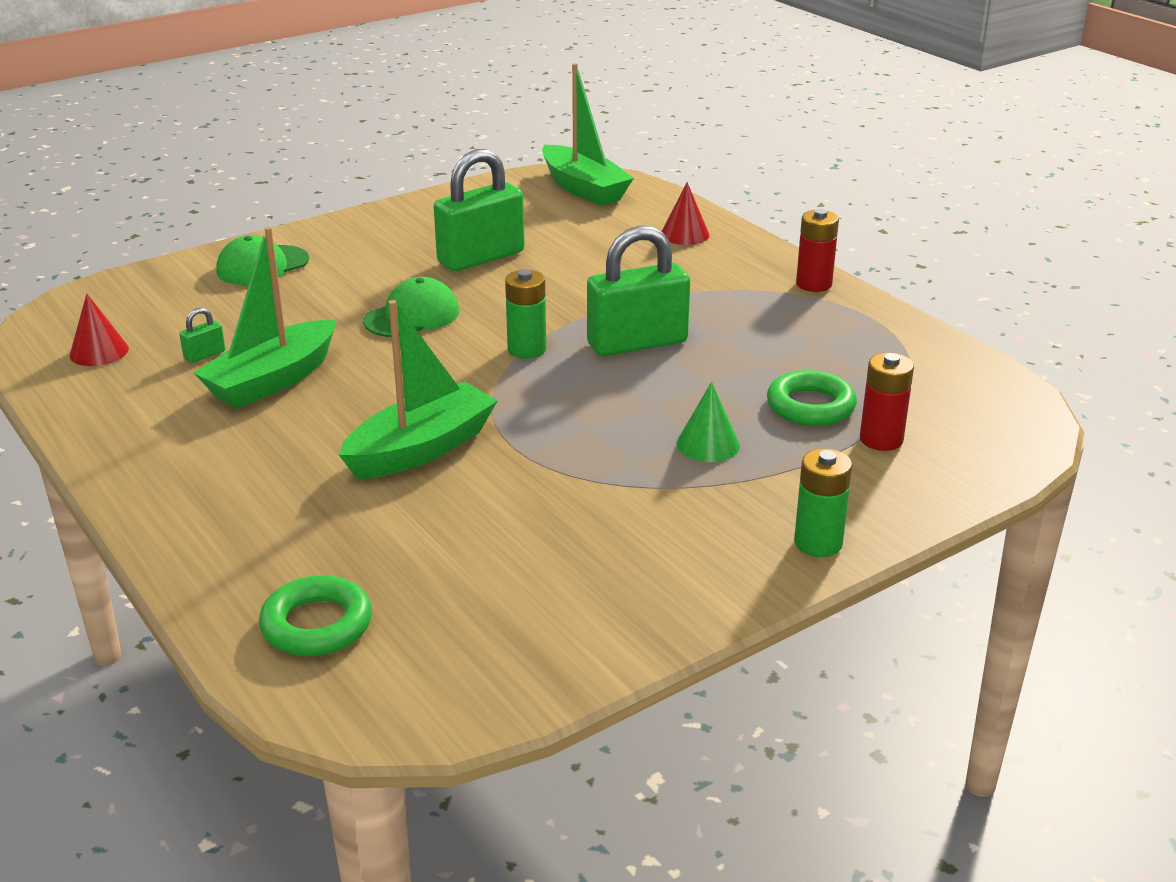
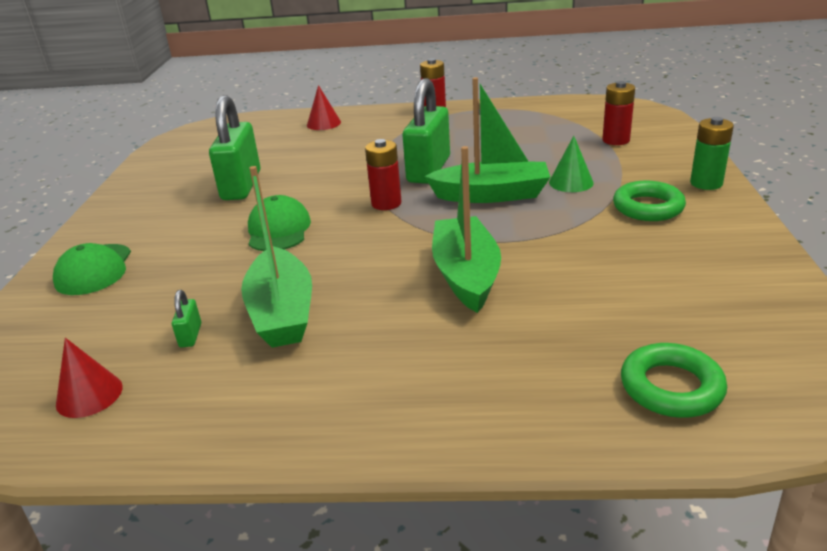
camera: 50 degrees left, 0 degrees up
(527, 350) = (386, 203): green battery -> red battery
(583, 189) = (215, 133): green boat -> green boat (491, 195)
(810, 406) = (562, 146): green ring -> green ring (648, 207)

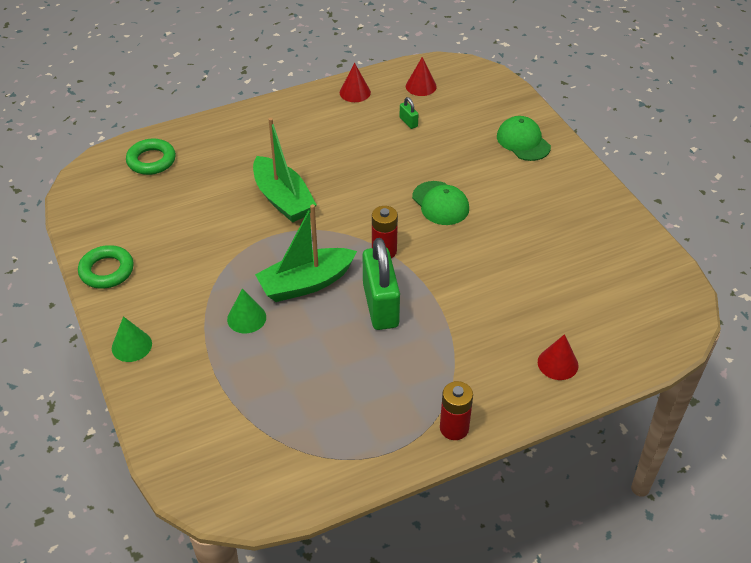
camera: 150 degrees right, 15 degrees up
(206, 420) = (355, 92): none -> red cone
(241, 185) = (525, 241): green padlock -> none
(282, 312) = (373, 146): green boat -> none
(616, 140) = (222, 406): red battery -> none
(648, 207) = (177, 299): green ring -> green ring (107, 271)
(706, 183) = (131, 346): green battery -> green cone

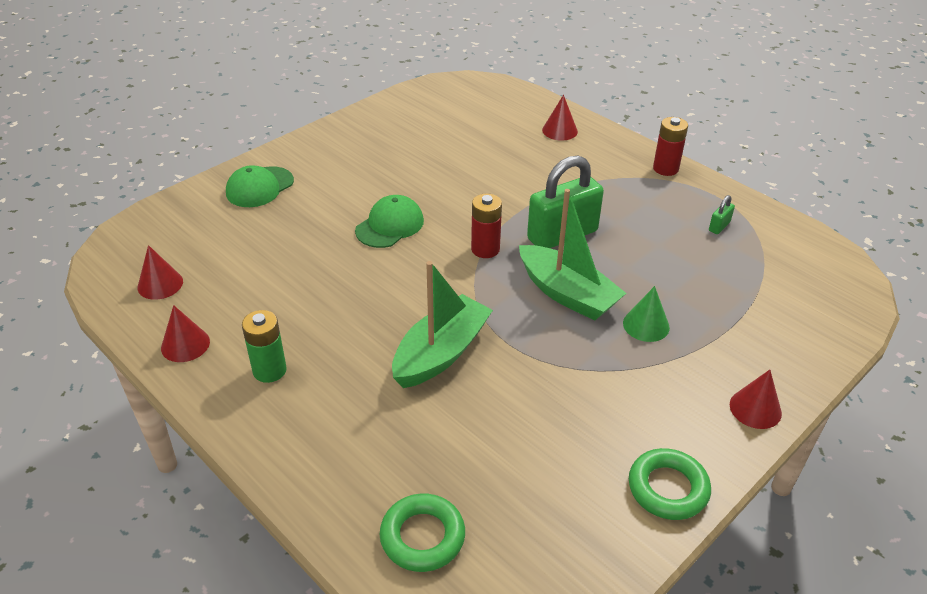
camera: 110 degrees left, 5 degrees down
(131, 346) = (755, 408): green cone -> red cone
(312, 123) = (269, 370): none -> green battery
(408, 122) = (244, 279): green padlock -> green padlock (719, 226)

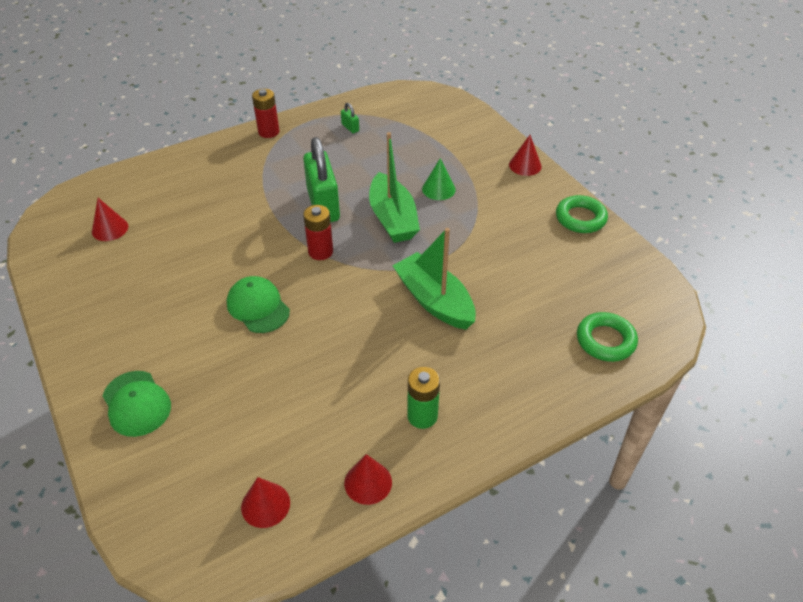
camera: 75 degrees left, 5 degrees up
(559, 130) = (179, 173): red cone -> red cone (110, 229)
(567, 294) = (392, 218): green boat -> green boat turned 105 degrees clockwise

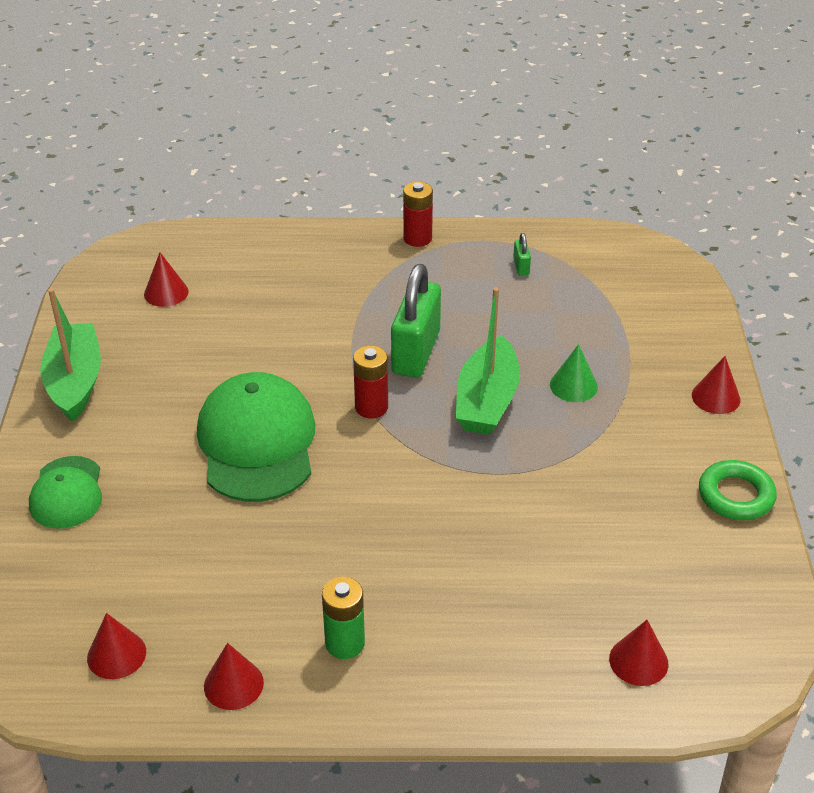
camera: 30 degrees right, 5 degrees down
(258, 307) = (257, 443): green cap -> green cap, size x1.74
(434, 300) = (461, 520): green boat -> green boat (75, 382)
(605, 340) = (638, 661): green ring -> red cone

